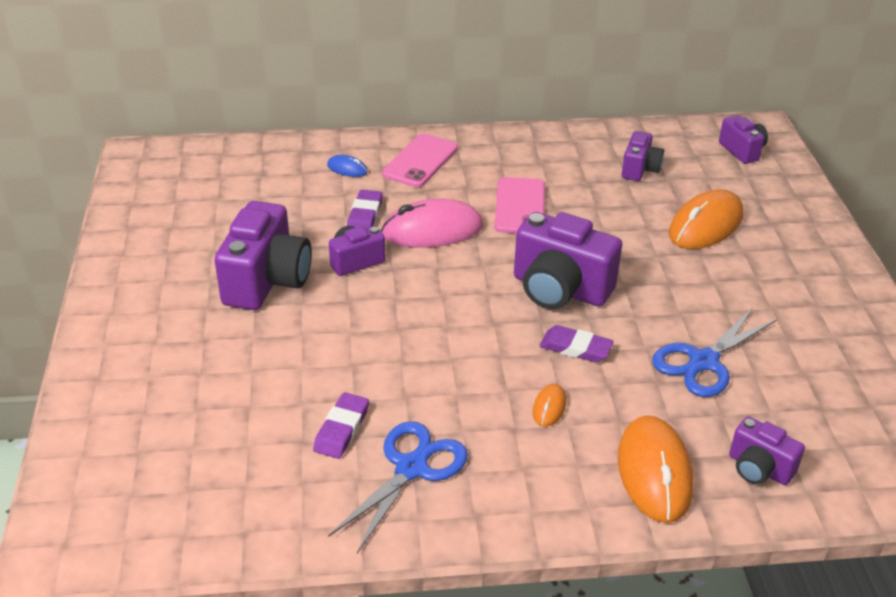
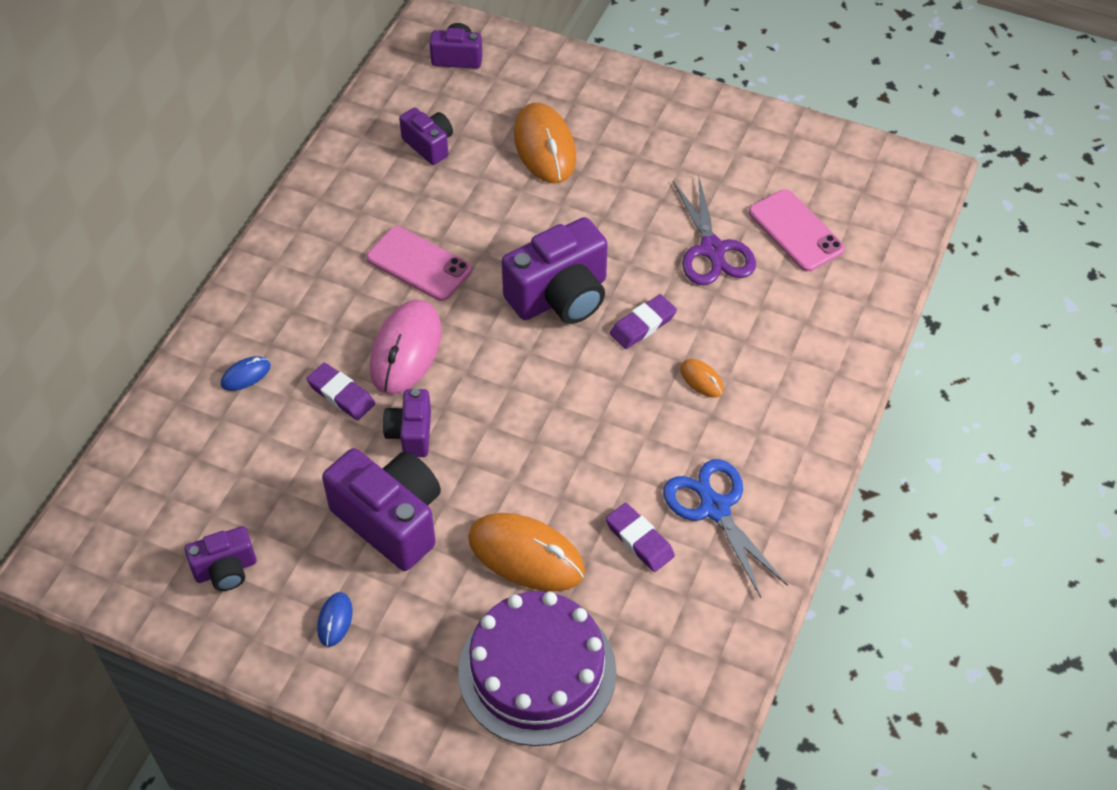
camera: 60 degrees left, 15 degrees up
(158, 287) = (335, 620): none -> blue mouse
(168, 413) = (537, 671): none -> purple cake
(420, 161) = (281, 307): pink phone -> pink phone (795, 231)
(654, 472) = (810, 349): orange mouse -> orange mouse (526, 555)
(703, 362) = (712, 250): blue scissors -> purple scissors
(759, 468) = (842, 283): purple camera -> purple camera (226, 570)

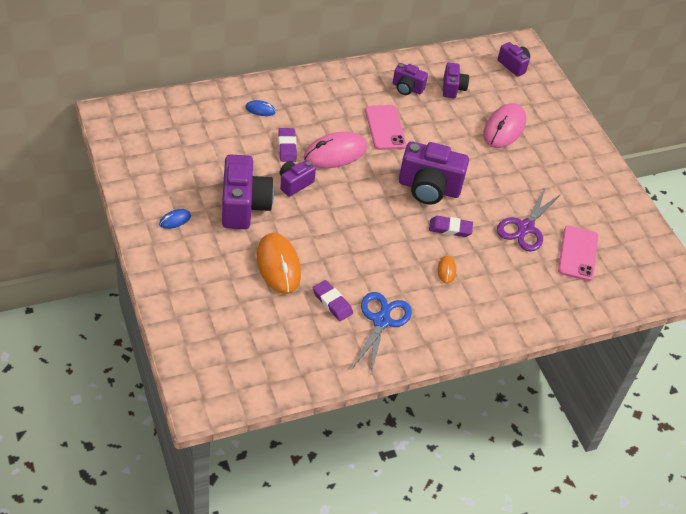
camera: 40 degrees right, 5 degrees down
(226, 570) = (160, 168): purple camera -> purple camera (407, 88)
(537, 671) = (224, 308): purple cake -> none
(544, 147) = (504, 128): orange mouse -> pink mouse
(639, 540) = (332, 302): purple eraser -> purple eraser turned 45 degrees counterclockwise

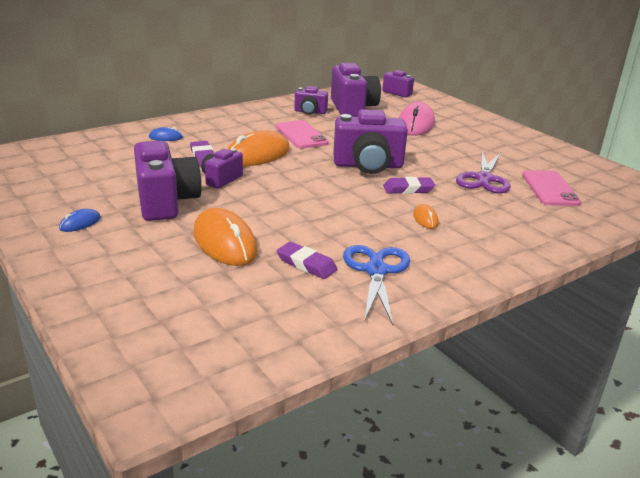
camera: 10 degrees left, 20 degrees down
(335, 153) = (257, 155): pink mouse -> orange mouse
(452, 88) = (353, 108): purple camera -> purple camera, size x1.82

